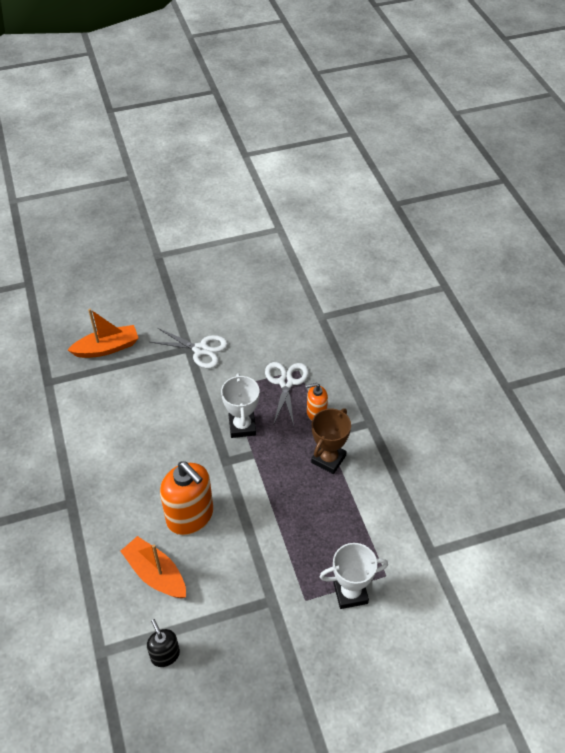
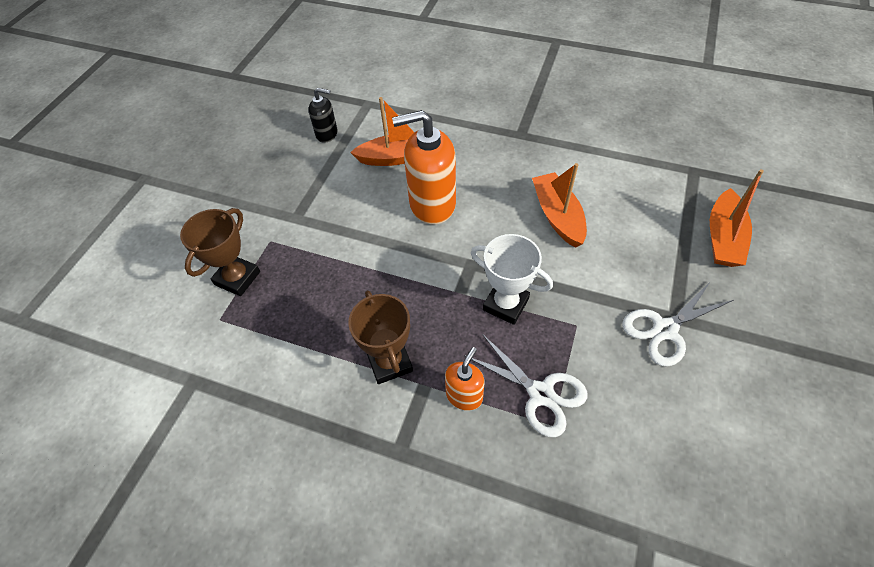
camera: 130 degrees right, 5 degrees up
(147, 436) = (557, 216): none -> orange boat
(350, 593) = (237, 278): white trophy -> brown trophy

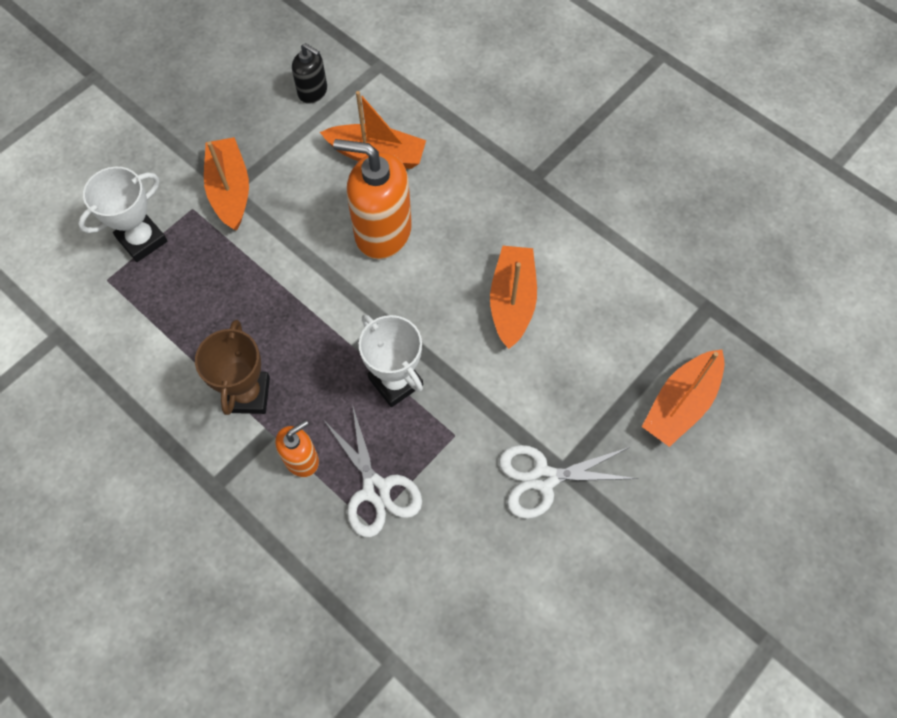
camera: 20 degrees right, 10 degrees up
(237, 278) = (142, 240): brown trophy -> white trophy
(295, 218) = (230, 190): none -> orange boat

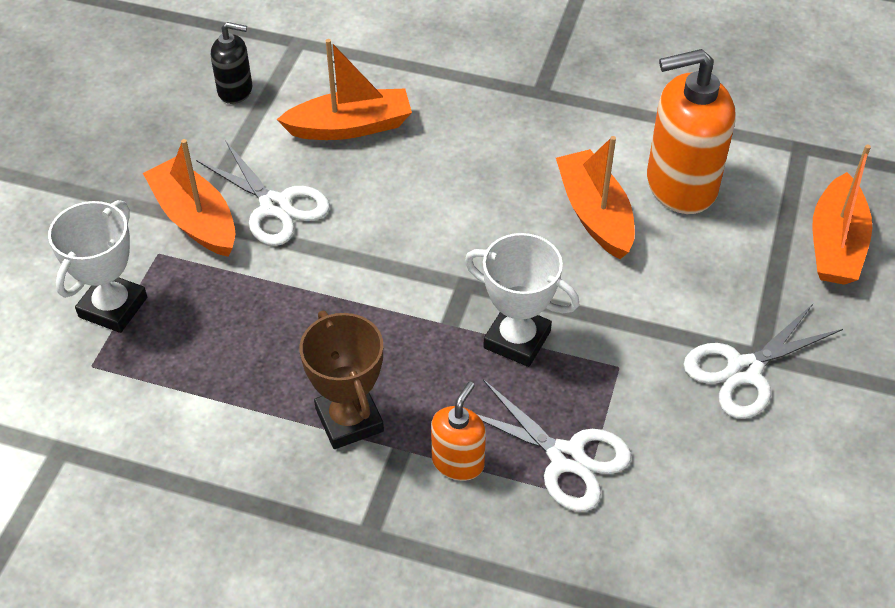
camera: 25 degrees left, 15 degrees down
(289, 201) = (275, 206): none -> white scissors
(382, 231) = (405, 198): orange soap dispenser -> orange soap dispenser (680, 185)

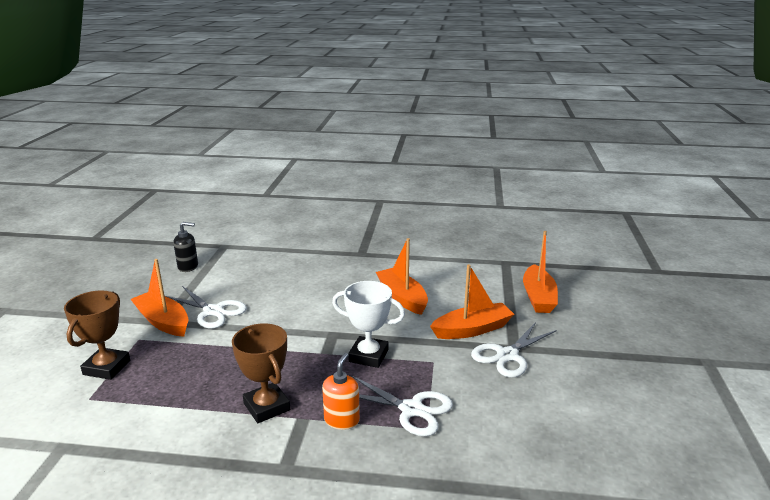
camera: 10 degrees left, 25 degrees down
(113, 307) = (107, 367): white trophy -> brown trophy
(350, 127) = (256, 275): orange boat -> orange boat (472, 329)
(680, 185) = (446, 282): orange soap dispenser -> none

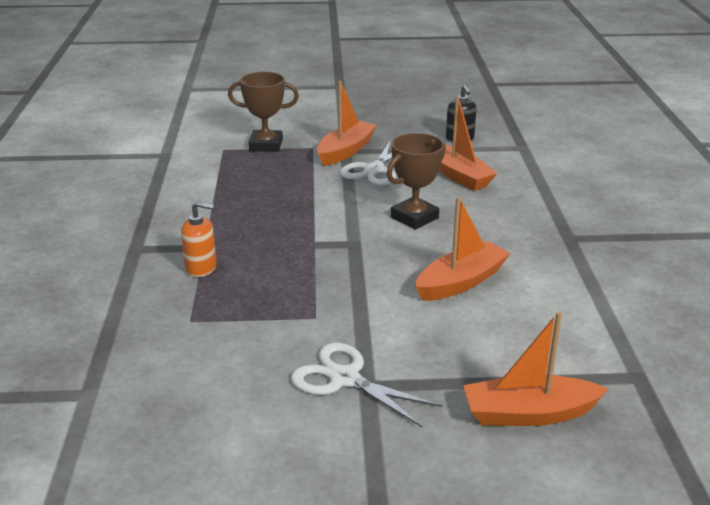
camera: 80 degrees right, 5 degrees up
(266, 407) = (219, 226): brown trophy -> brown trophy (414, 217)
(368, 356) = (316, 271): white trophy -> none
(411, 409) = (221, 308): white scissors -> none
(472, 329) = (401, 346): orange boat -> orange boat (458, 175)

